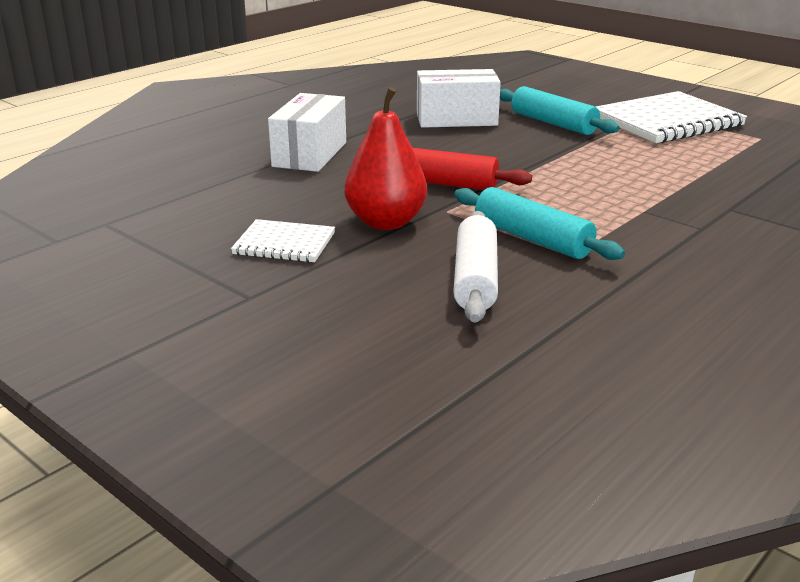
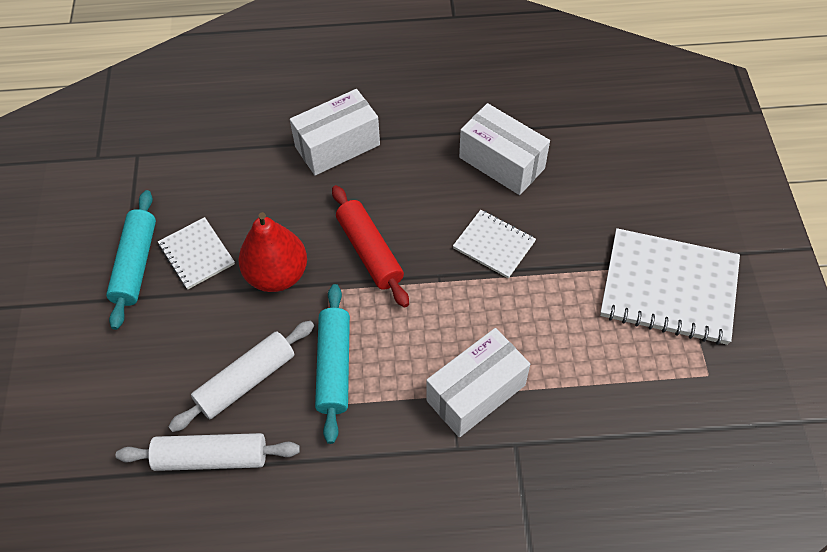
camera: 45 degrees right, 30 degrees up
(526, 147) = (494, 245): none -> white notebook
(535, 330) = (211, 457): none -> white rolling pin
(553, 123) = (567, 223): turquoise rolling pin -> turquoise rolling pin (135, 264)
(656, 202) = (476, 393): none -> white box

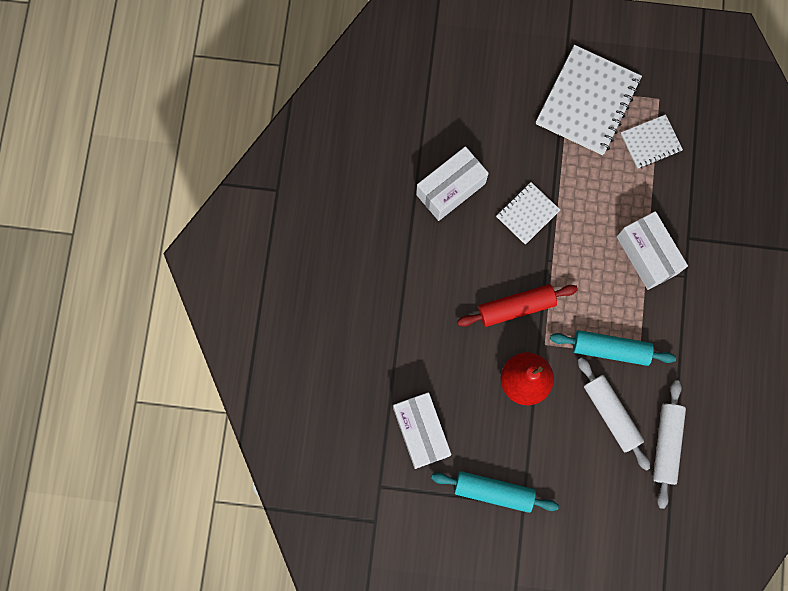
camera: 80 degrees left, 20 degrees up
(196, 254) = (493, 442): white notebook -> white notebook (650, 142)
(337, 146) = (406, 316): white box -> white box (421, 432)

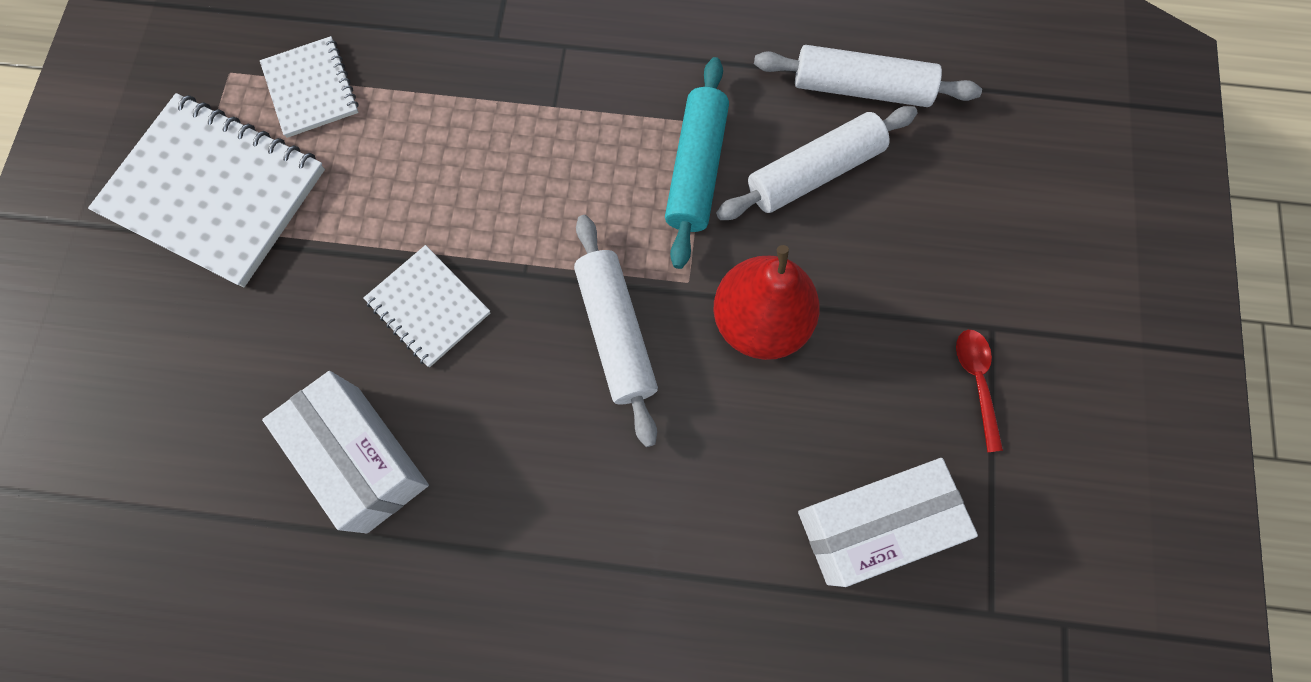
camera: 90 degrees left, 5 degrees down
(493, 492) = (976, 382): turquoise rolling pin -> red spoon
(516, 307) = (615, 333): red rolling pin -> white rolling pin
(647, 255) = (522, 103): white box -> none

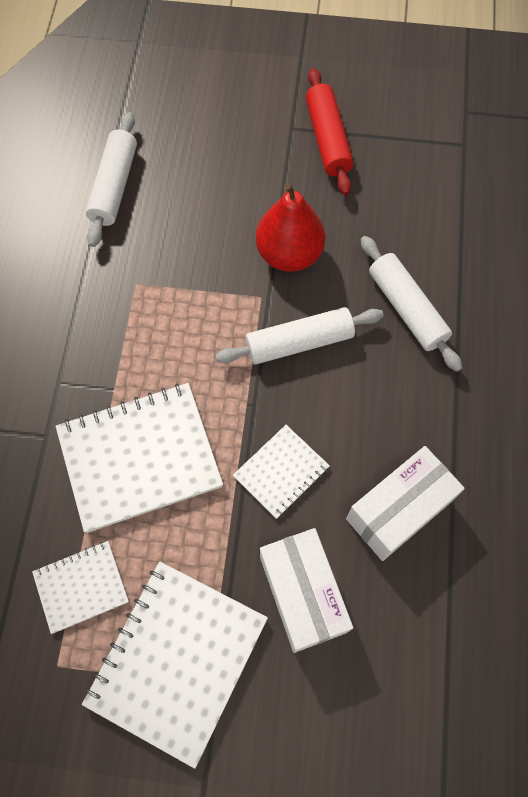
camera: 90 degrees left, 5 degrees down
(461, 140) = (139, 457): none -> white notebook
(696, 169) = (174, 290): turquoise rolling pin -> none
(814, 172) = (179, 218): white rolling pin -> white rolling pin (406, 309)
(872, 524) = (418, 199): white box -> white box (302, 594)
(976, 382) = (327, 139): red spoon -> red rolling pin

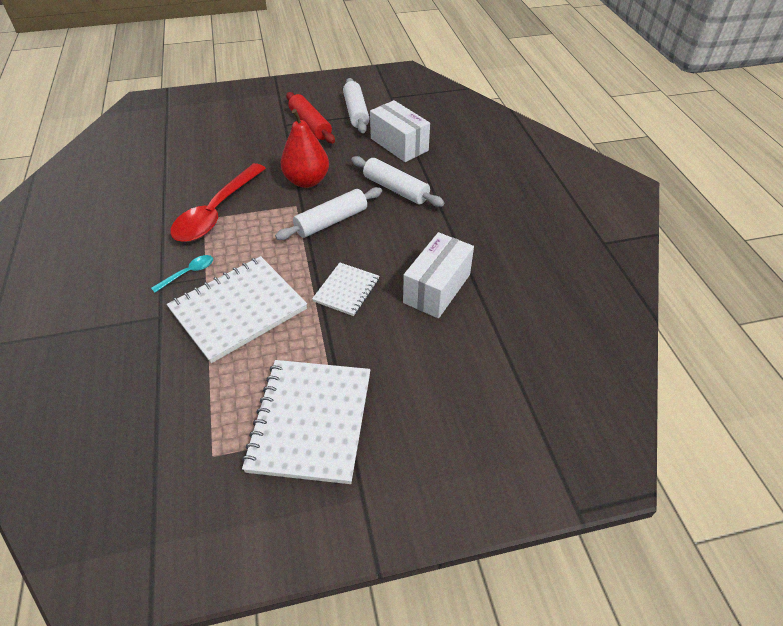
camera: 20 degrees left, 20 degrees down
(81, 587) = (217, 398): white notebook -> none
(94, 375) = (188, 273): none -> turquoise spoon
(114, 186) = (171, 175): white rolling pin -> white rolling pin (356, 112)
(155, 276) = (217, 212): none -> red spoon
(302, 594) = (390, 353): white box -> white box (399, 144)

